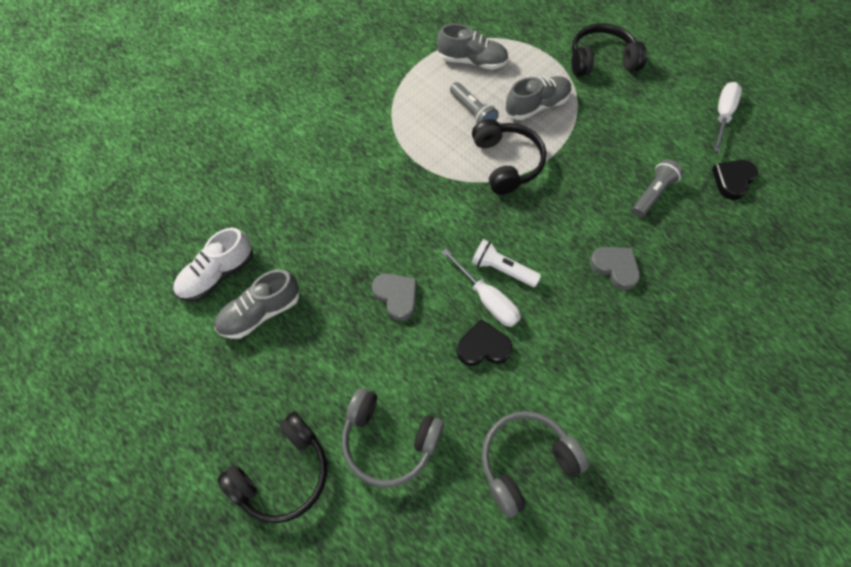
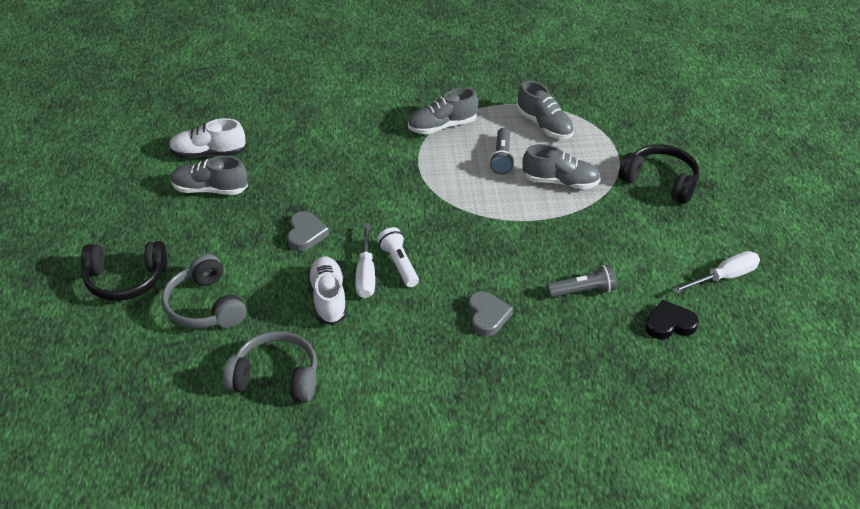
camera: 40 degrees right, 20 degrees down
(395, 111) = (442, 126): none -> grey shoe
(483, 347) = (328, 298): black heart -> white shoe
(507, 163) = (487, 204): black headphones -> none

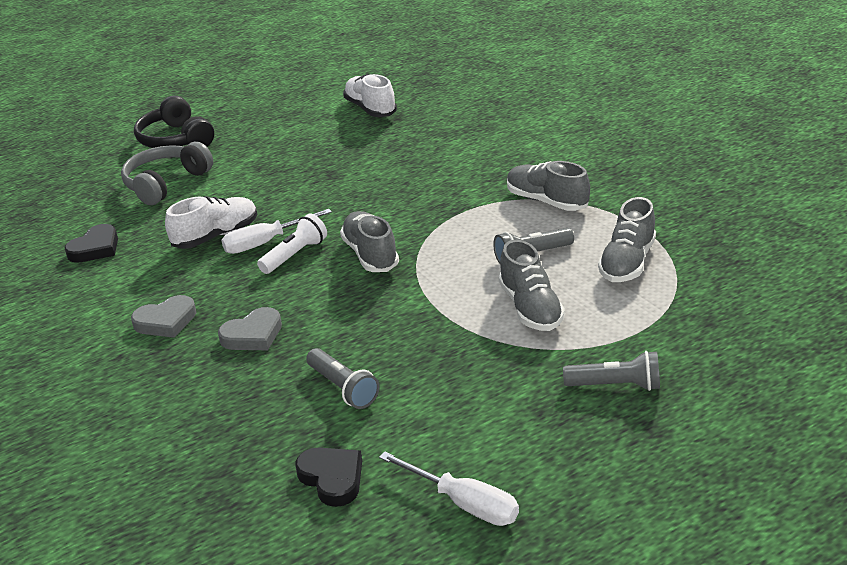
camera: 65 degrees right, 10 degrees down
(210, 189) = (321, 128): grey shoe -> grey shoe (370, 255)
(276, 377) = (95, 248): grey headphones -> black heart
(306, 234) = (299, 192): grey heart -> grey heart (166, 321)
(660, 181) = (615, 385): black headphones -> grey flashlight

